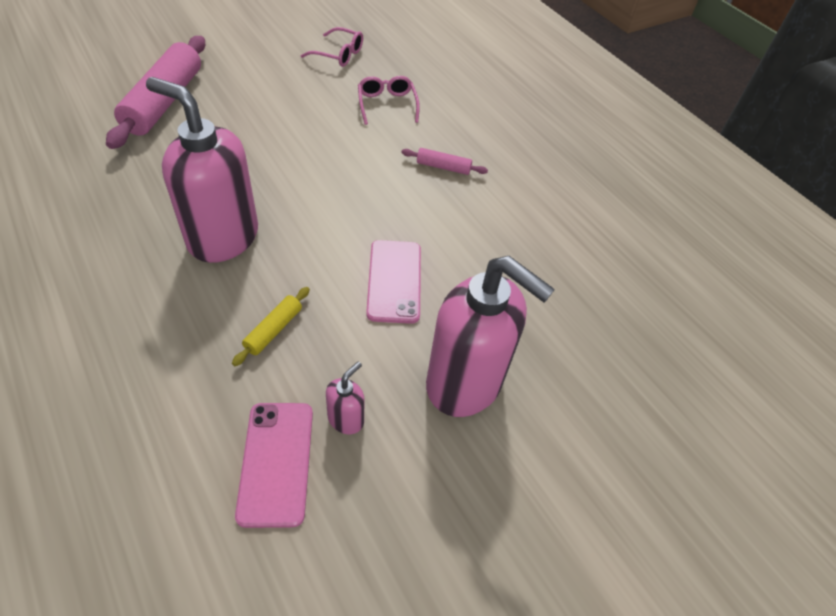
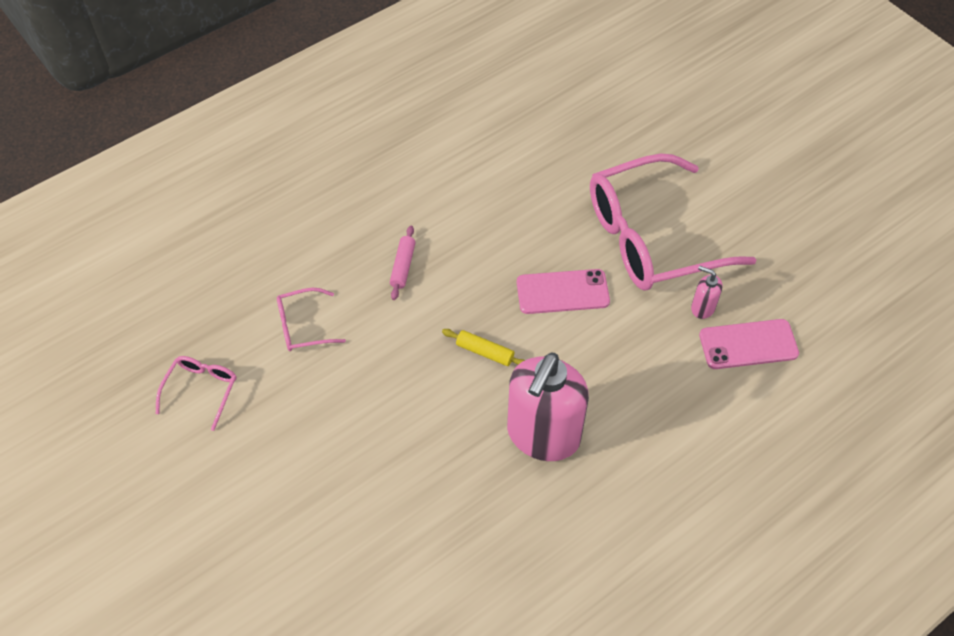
camera: 90 degrees left, 5 degrees up
(164, 102) = (332, 560): pink rolling pin -> none
(273, 330) = (637, 370): yellow rolling pin -> yellow rolling pin (485, 352)
(465, 384) = (651, 237): pink soap dispenser -> pink glasses

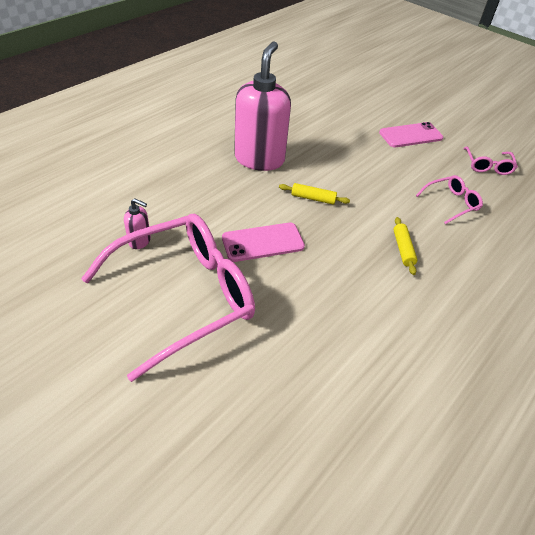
camera: 165 degrees right, 10 degrees down
(403, 266) = (403, 249): pink rolling pin -> yellow rolling pin
(748, 344) = (104, 219): pink phone -> pink phone (410, 135)

